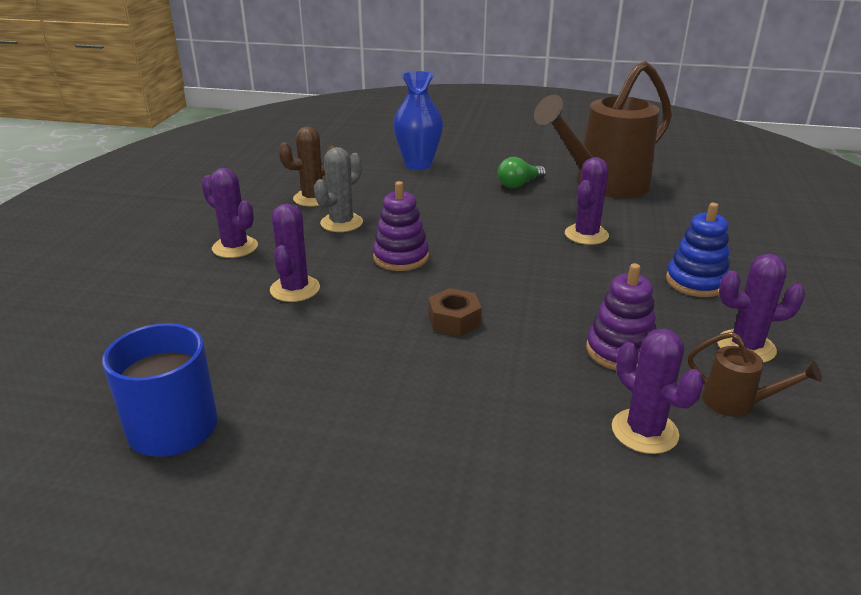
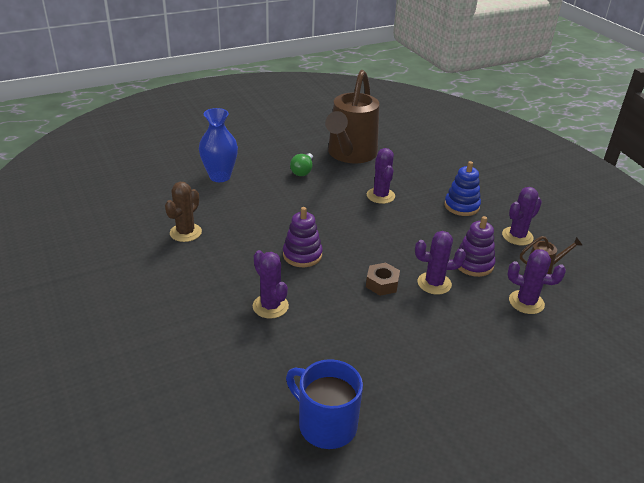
camera: 40 degrees left, 5 degrees up
(235, 247) = (187, 294): purple cactus -> purple cactus (434, 283)
(341, 223) = (232, 245): grey cactus -> none

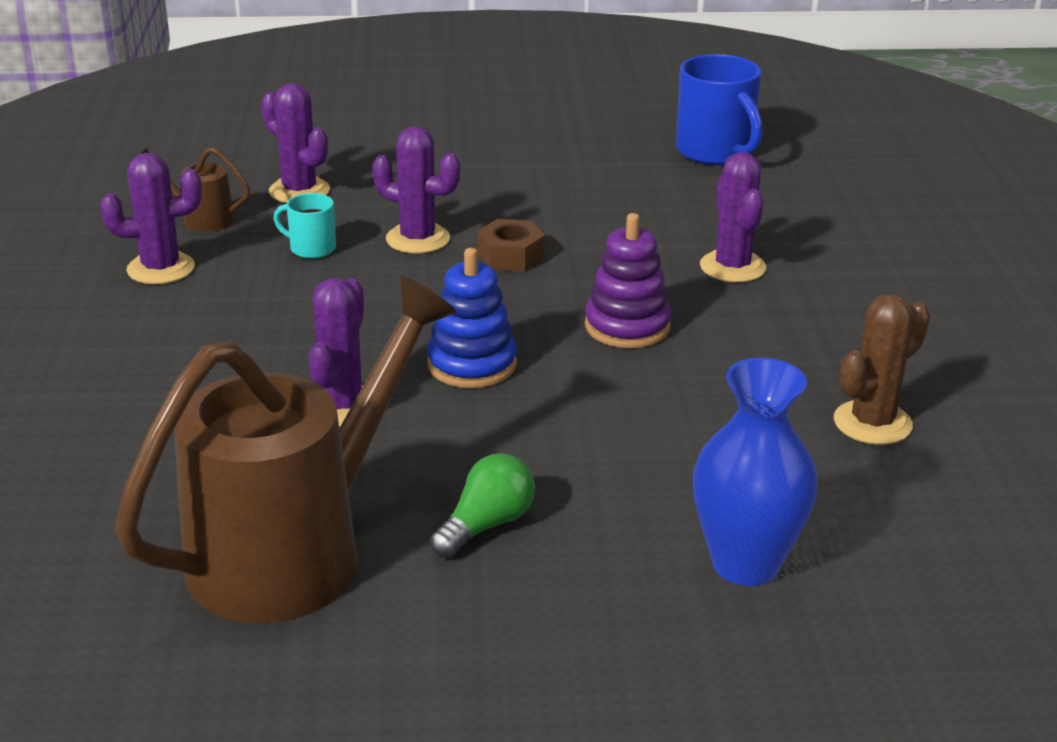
camera: 155 degrees left, 5 degrees down
(461, 206) = (184, 343): blue stacking toy -> blue stacking toy (472, 365)
(473, 264) = (311, 248): purple stacking toy -> turquoise mug

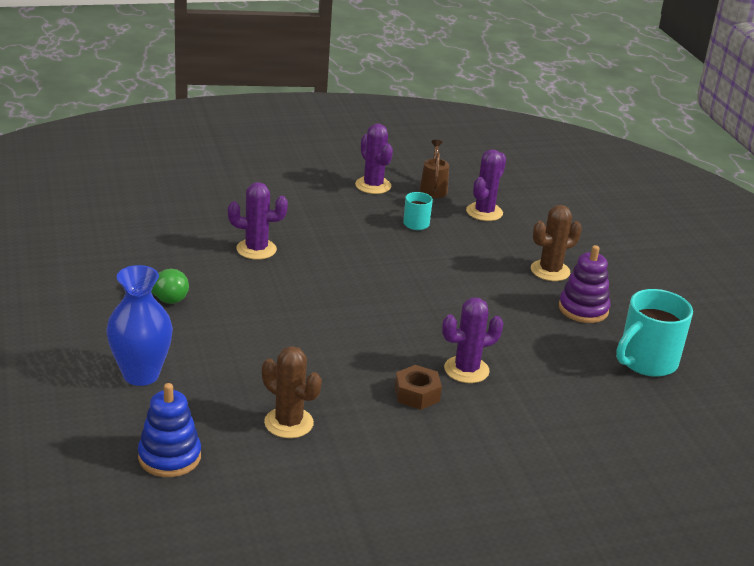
camera: 75 degrees right, 0 degrees up
(295, 550) = (136, 250): brown watering can -> none
(418, 239) = (445, 254): purple cactus -> none
(472, 365) = (309, 282): blue stacking toy -> blue stacking toy (169, 457)
(487, 172) = (550, 271): none -> brown cactus
(510, 256) = (439, 286): brown nut -> brown nut (417, 394)
(627, 326) = (370, 331): purple stacking toy -> purple stacking toy (583, 309)
(716, 152) = (646, 361): blue mug -> turquoise mug

